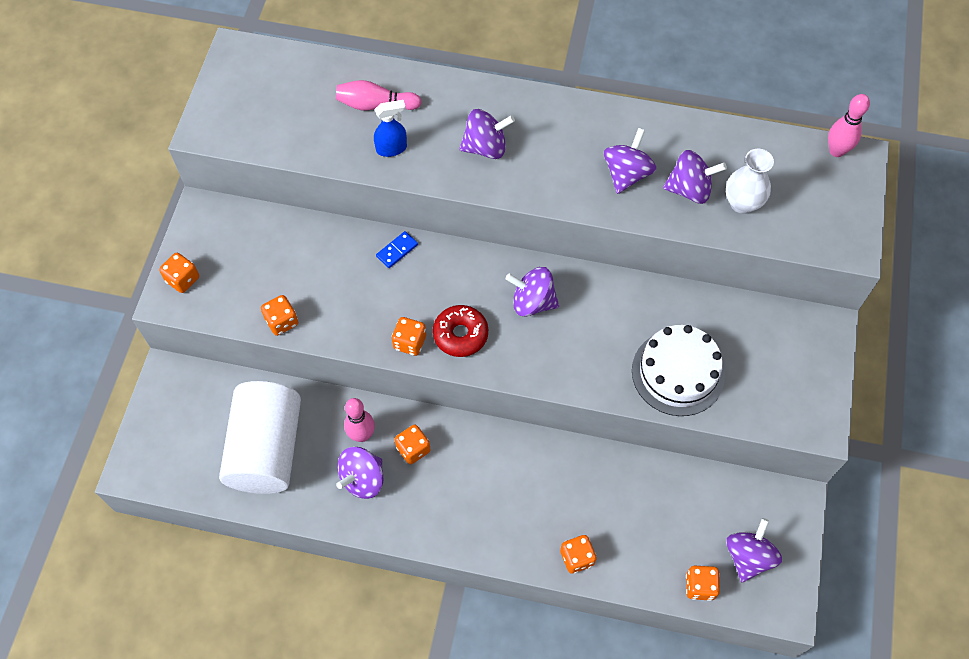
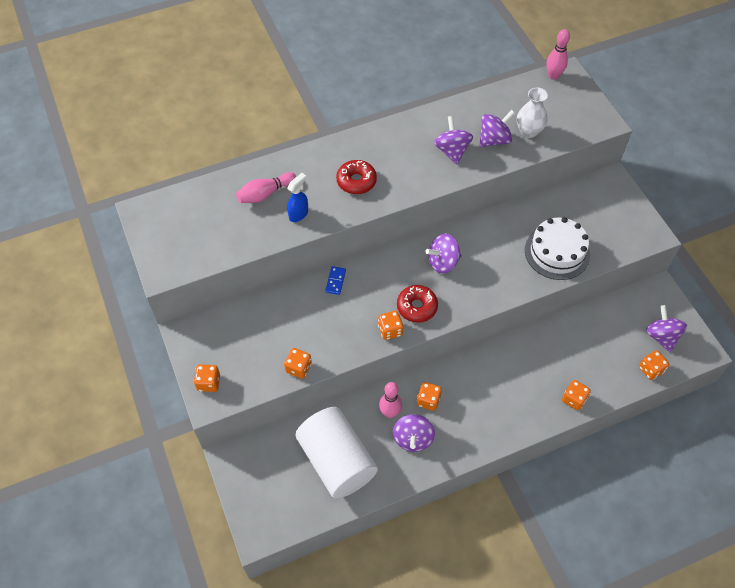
camera: 35 degrees left, 5 degrees down
(485, 147) = (356, 181): purple spinning top -> red donut

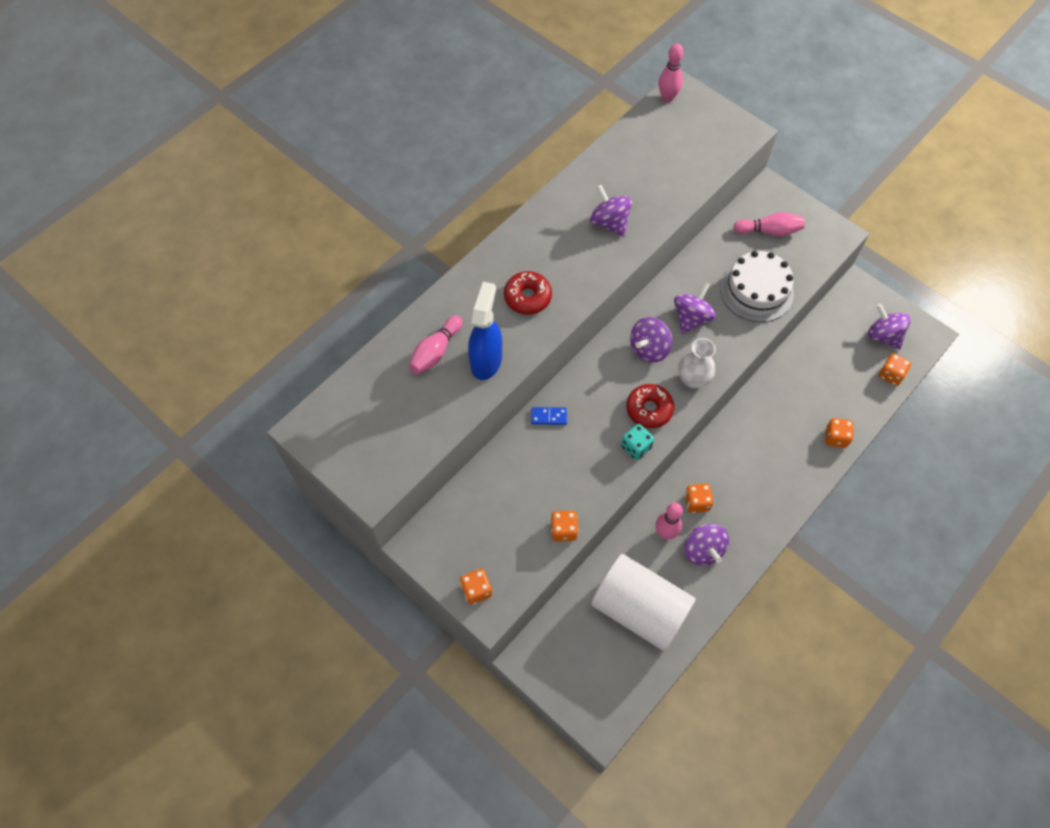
camera: 25 degrees left, 5 degrees up
(298, 214) = (486, 360): blue spray bottle -> blue spray bottle, size x1.65
(335, 281) = (549, 416): blue domino -> blue domino turned 75 degrees counterclockwise
(390, 330) = (636, 447): orange dice -> turquoise dice
(494, 140) = (646, 193): purple spinning top -> purple spinning top (691, 318)
(528, 131) = (676, 170): white vase -> white vase (693, 379)
(594, 211) = (769, 231): none -> pink bowling pin

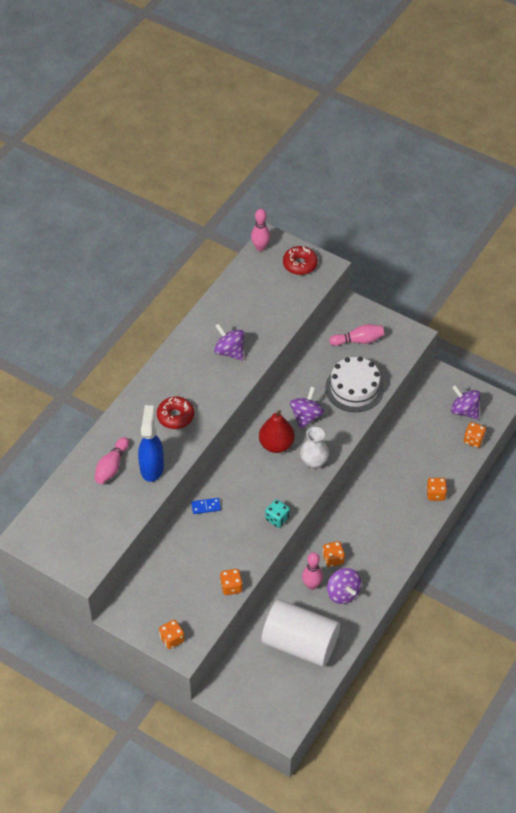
camera: 10 degrees left, 10 degrees down
(649, 349) = (276, 444): purple spinning top -> red pear
(649, 409) = (283, 489): red donut -> red donut (300, 264)

